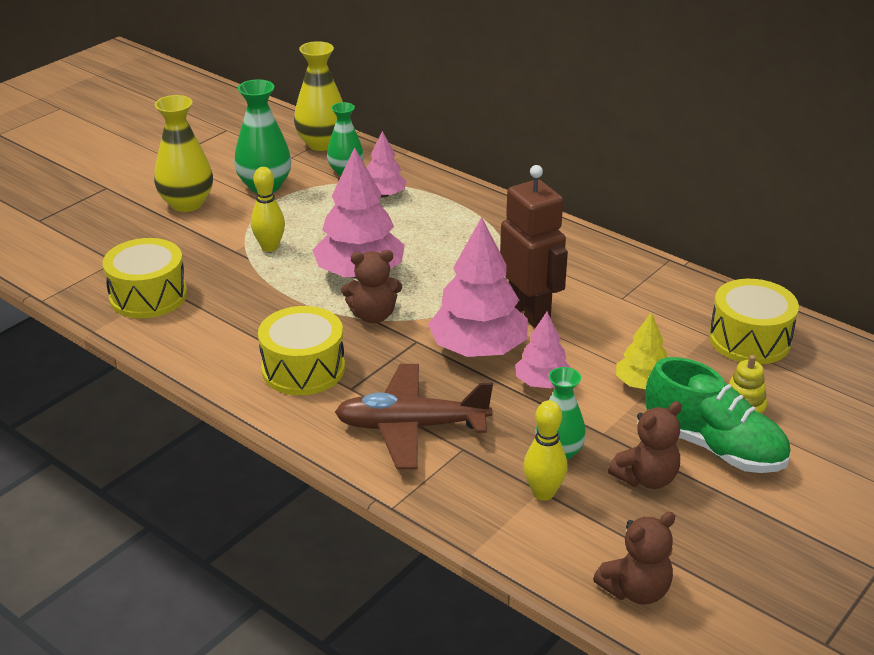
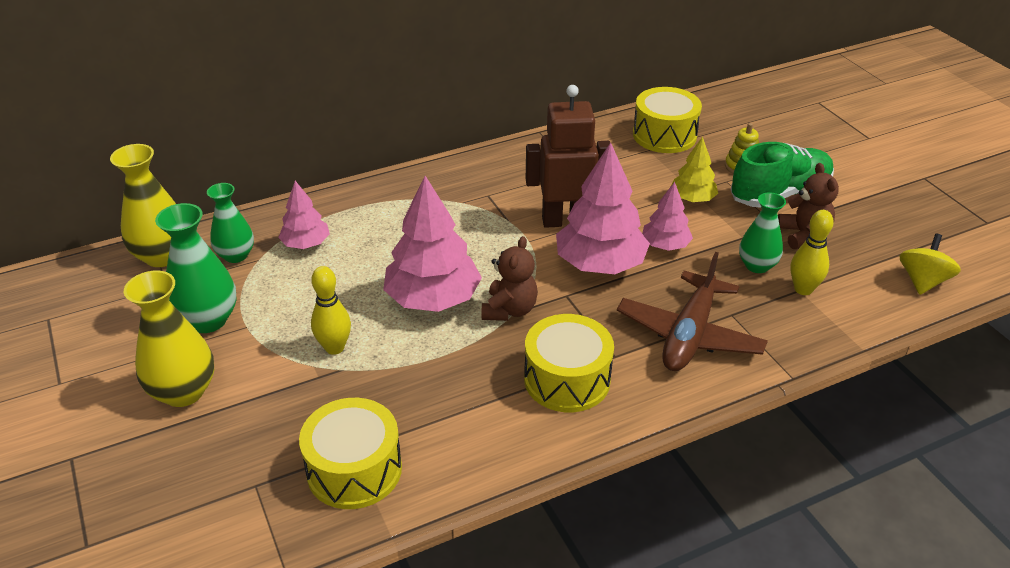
camera: 65 degrees left, 5 degrees up
(636, 590) = (922, 281): brown teddy bear -> yellow spinning top

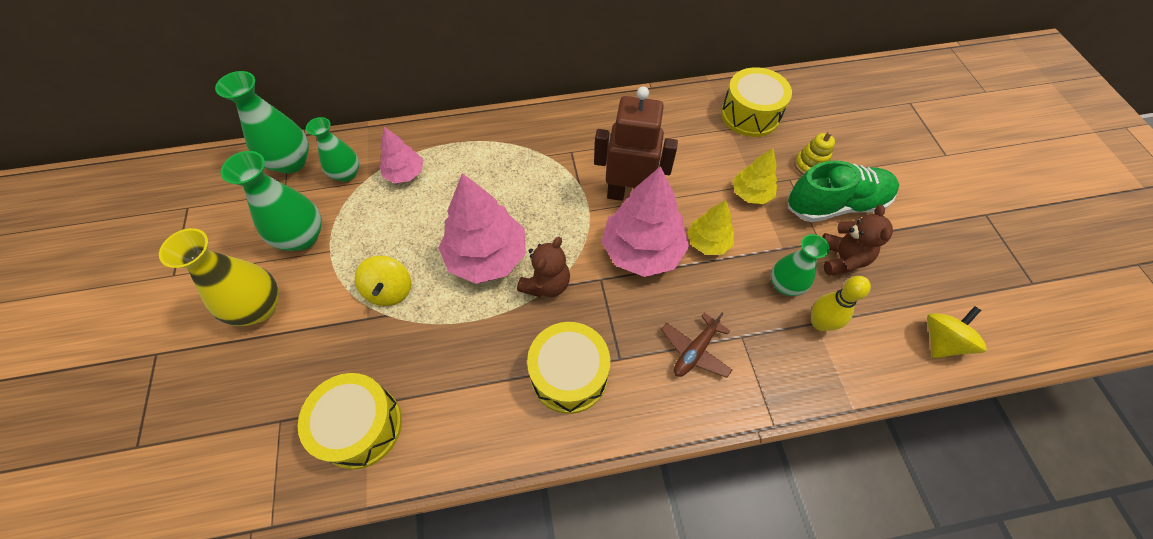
camera: 15 degrees right, 20 degrees up
(162, 256) = (291, 162): yellow vase -> green vase
(334, 347) = (390, 290): yellow bowling pin -> yellow spinning top
(665, 245) = (708, 242): pink tree -> yellow tree
(689, 335) = (695, 351): brown plane -> brown plane, size x0.57

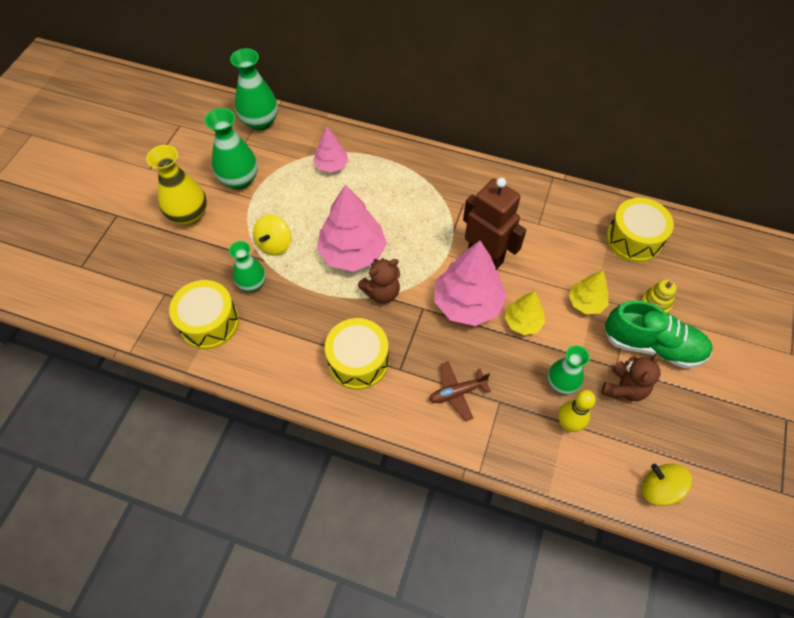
camera: 30 degrees right, 0 degrees up
(346, 174) = (292, 147): green vase -> green vase (252, 283)
(941, 341) = (659, 489): yellow spinning top -> yellow spinning top turned 120 degrees counterclockwise

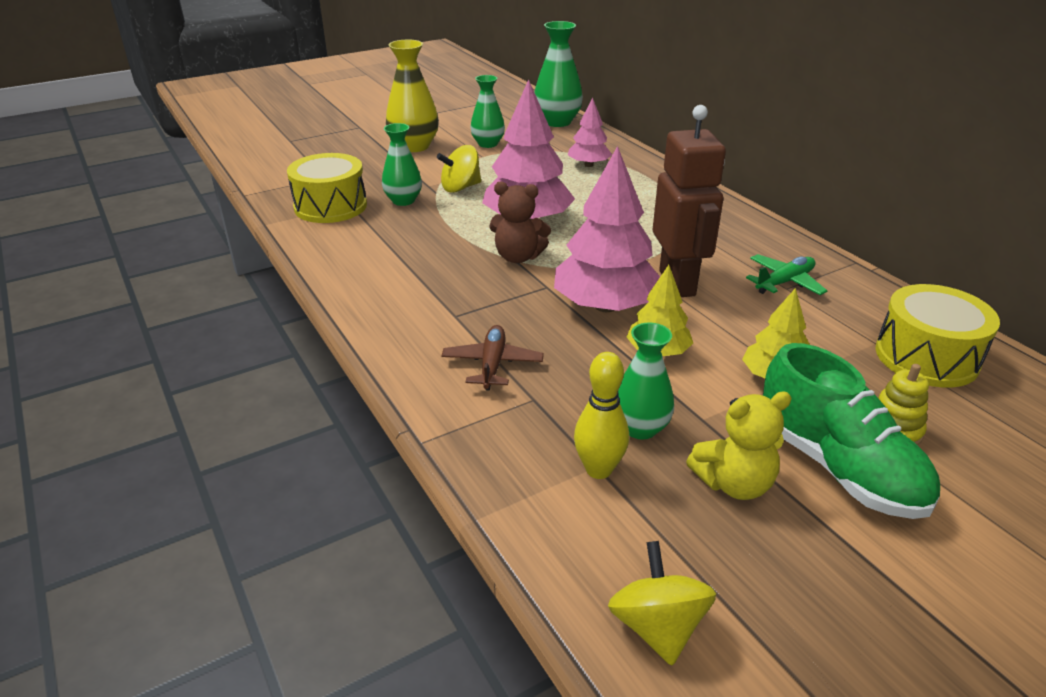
camera: 40 degrees right, 25 degrees down
(239, 180) = (488, 144): green vase -> green vase, size x0.66
(358, 361) = (421, 289): yellow drum -> none
(457, 392) = (492, 364): brown plane -> brown plane turned 75 degrees clockwise
(534, 219) = (784, 282): none -> green plane
(624, 388) = (734, 483): brown teddy bear -> yellow teddy bear

